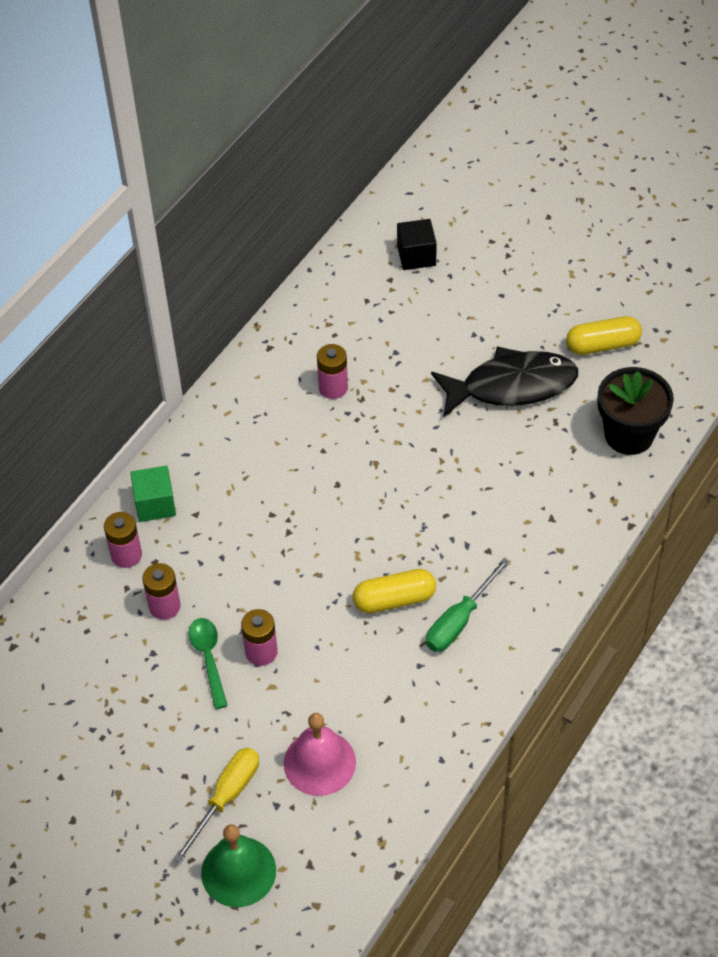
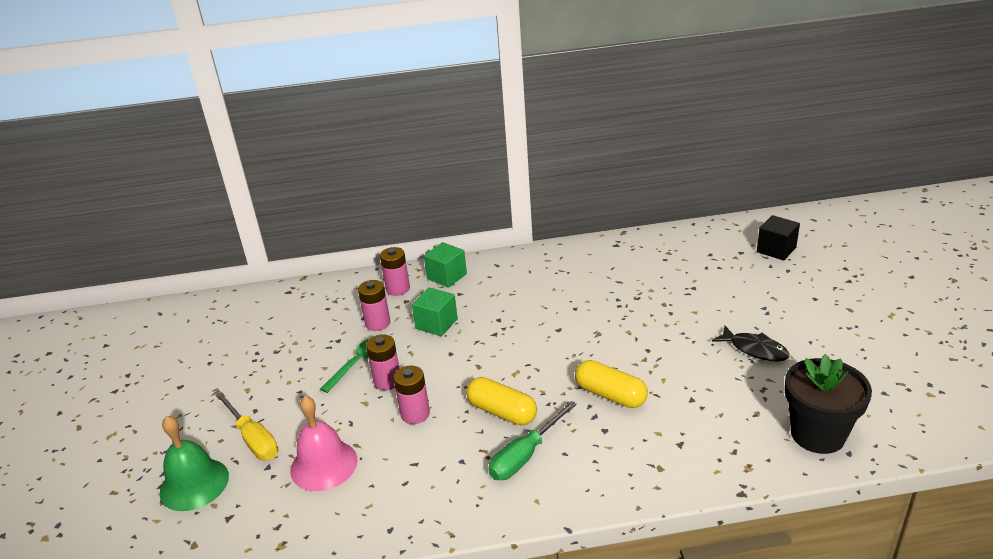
camera: 50 degrees right, 20 degrees down
(221, 563) = (436, 324): none -> green cube
(226, 797) = (253, 439): yellow screwdriver -> yellow screwdriver turned 60 degrees clockwise
(333, 387) = (626, 282): pink battery -> pink battery (415, 414)
(459, 620) = (525, 455): green screwdriver -> green screwdriver turned 45 degrees counterclockwise
(511, 386) = (754, 349): black fish -> black fish, size x0.54
(602, 345) = (865, 367): yellow capsule -> yellow capsule (610, 395)

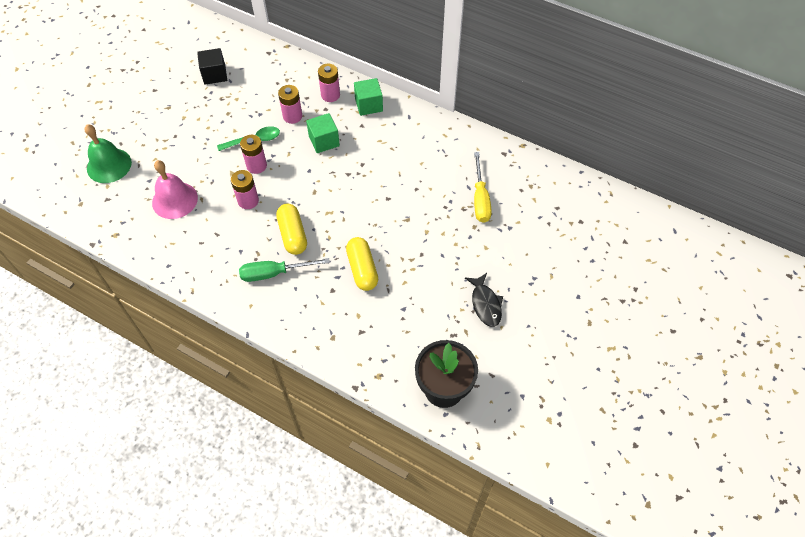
camera: 35 degrees right, 25 degrees up
(253, 439) = (157, 156): yellow screwdriver -> yellow screwdriver (480, 199)
(776, 250) = (608, 237): black cube -> black cube (215, 75)

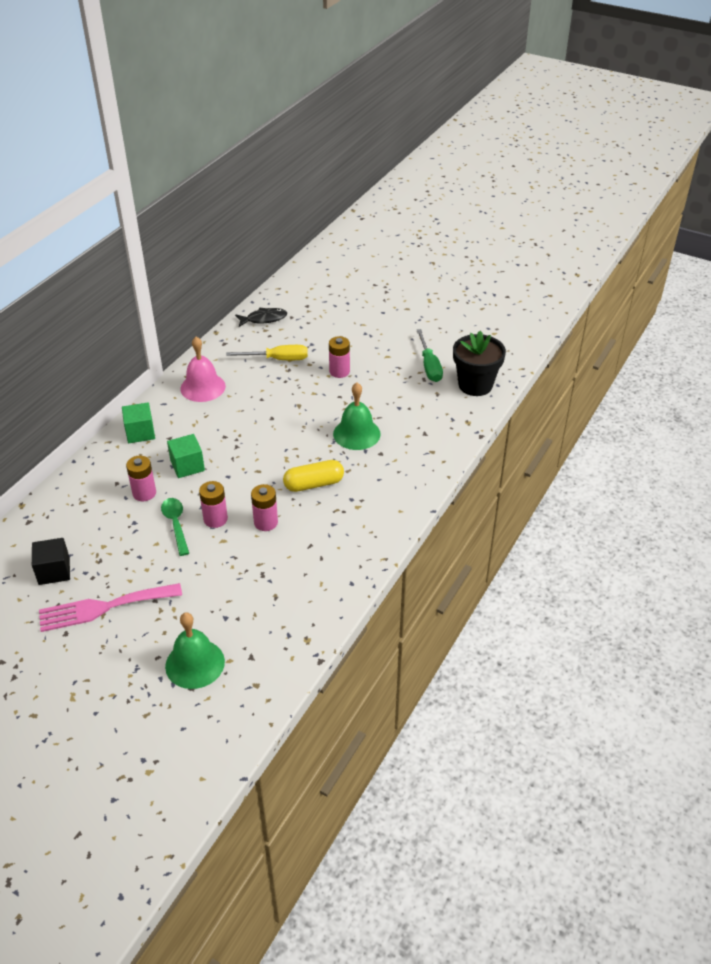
camera: 90 degrees left, 15 degrees down
(174, 107) = (103, 607): none -> pink fork
(175, 200) = (259, 588): pink bell -> pink bell (203, 387)
(274, 273) = (361, 495): green screwdriver -> green screwdriver (429, 366)
(330, 95) = (117, 463): pink battery -> pink battery (339, 371)
(362, 269) = (356, 434): yellow capsule -> green bell
(485, 304) = (392, 360): black fish -> black fish (264, 319)

